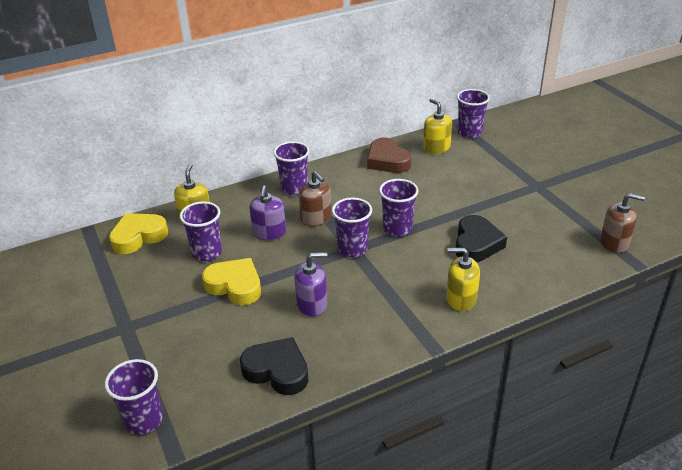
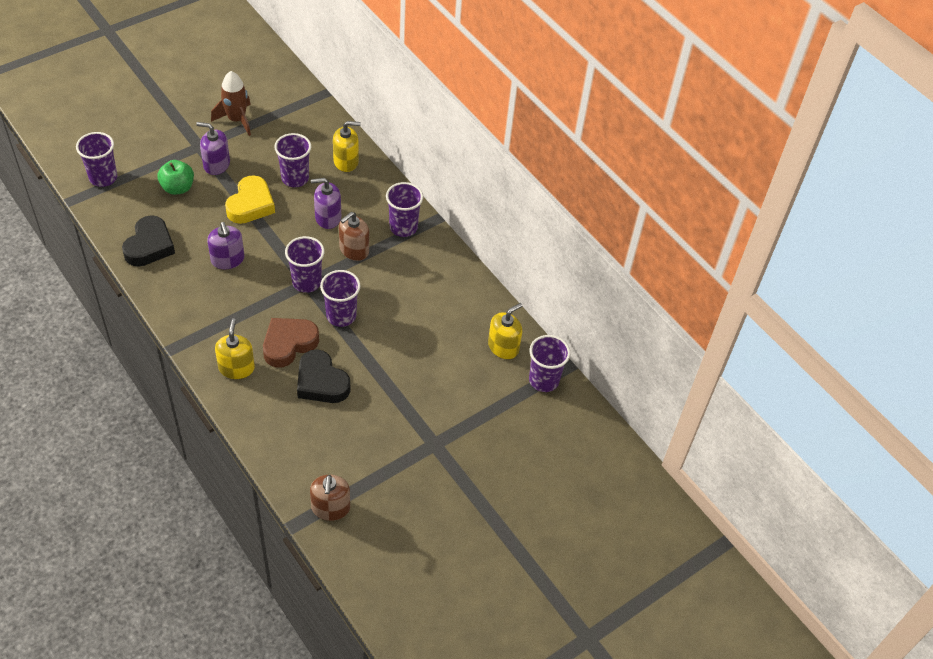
camera: 75 degrees right, 15 degrees up
(95, 295) = (236, 120): none -> brown rocket
(138, 237) = (315, 128): yellow heart -> none
(162, 312) = (216, 164): none -> purple soap dispenser
(189, 346) = (178, 188): none -> green apple
(387, 161) = (467, 302): brown heart -> brown heart (289, 344)
(476, 244) = (321, 382): black heart -> black heart turned 45 degrees clockwise

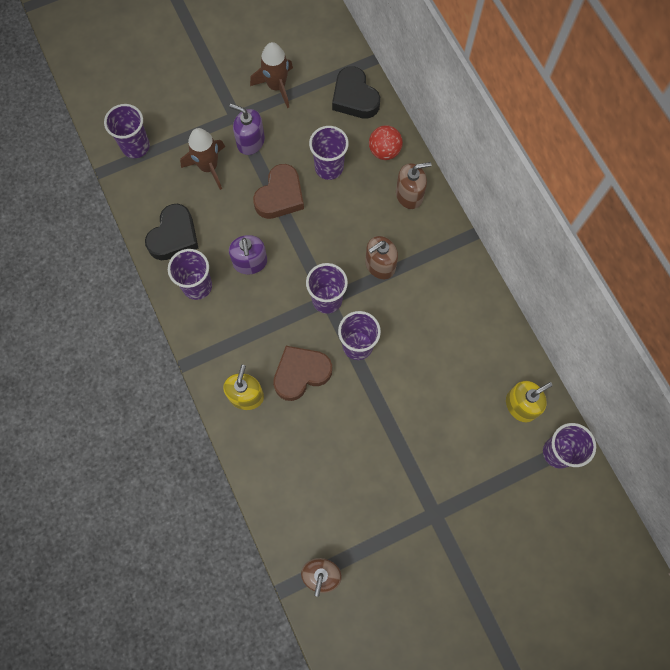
camera: 15 degrees right, 20 degrees up
(178, 188) = (208, 167): green apple -> brown rocket
(251, 204) = (280, 196): yellow heart -> brown heart
(321, 382) = (328, 424): black heart -> black heart (354, 97)
(328, 217) = (357, 221): purple soap dispenser -> none
(346, 161) = (384, 151): yellow soap dispenser -> red ball
(374, 193) = (409, 195): none -> brown soap dispenser
(403, 227) = (434, 242): purple cup -> purple cup (197, 286)

